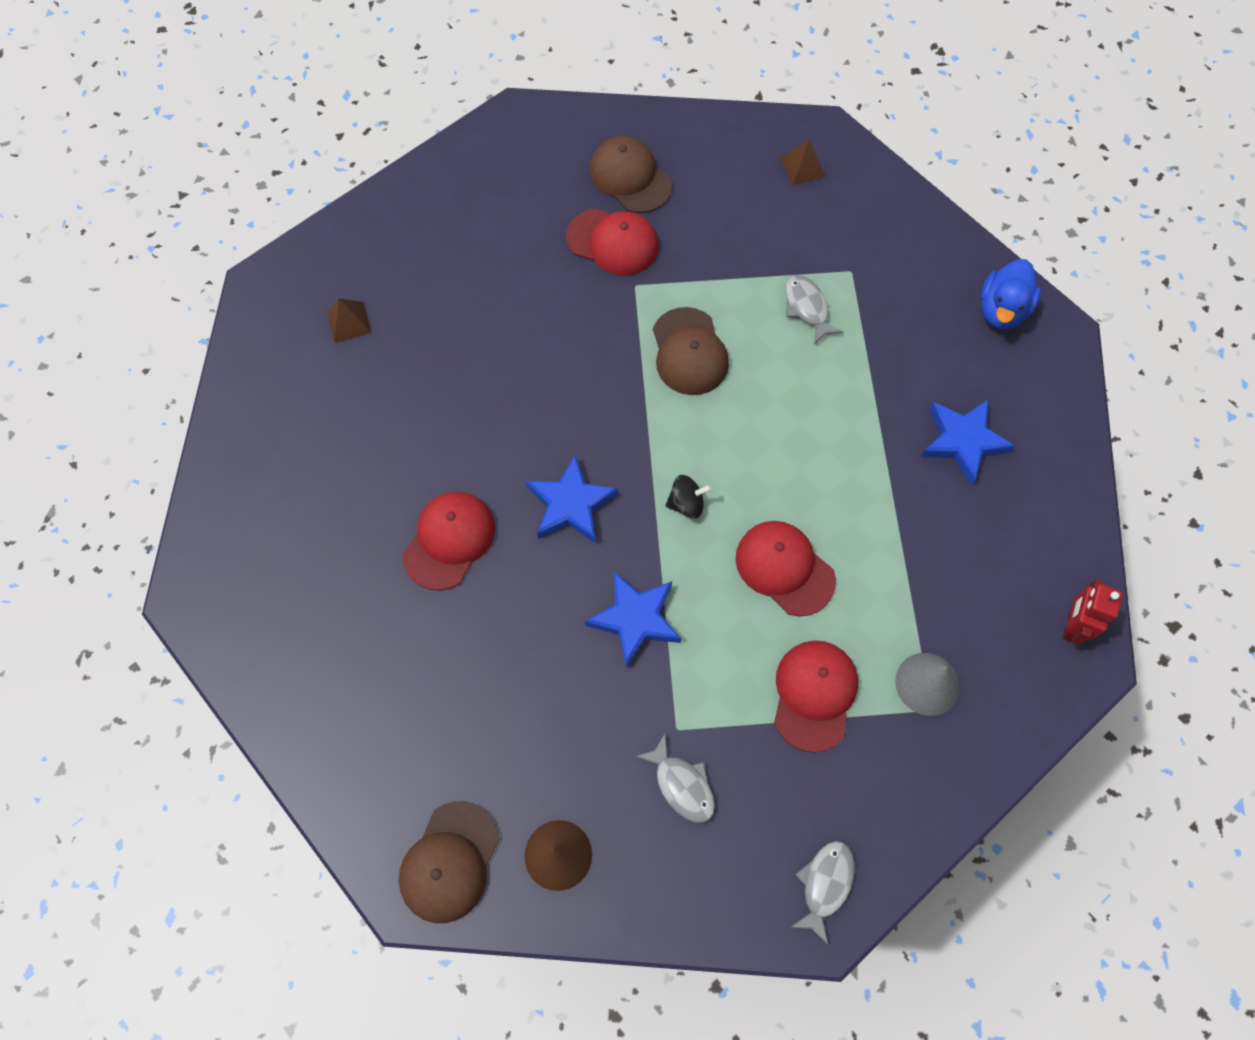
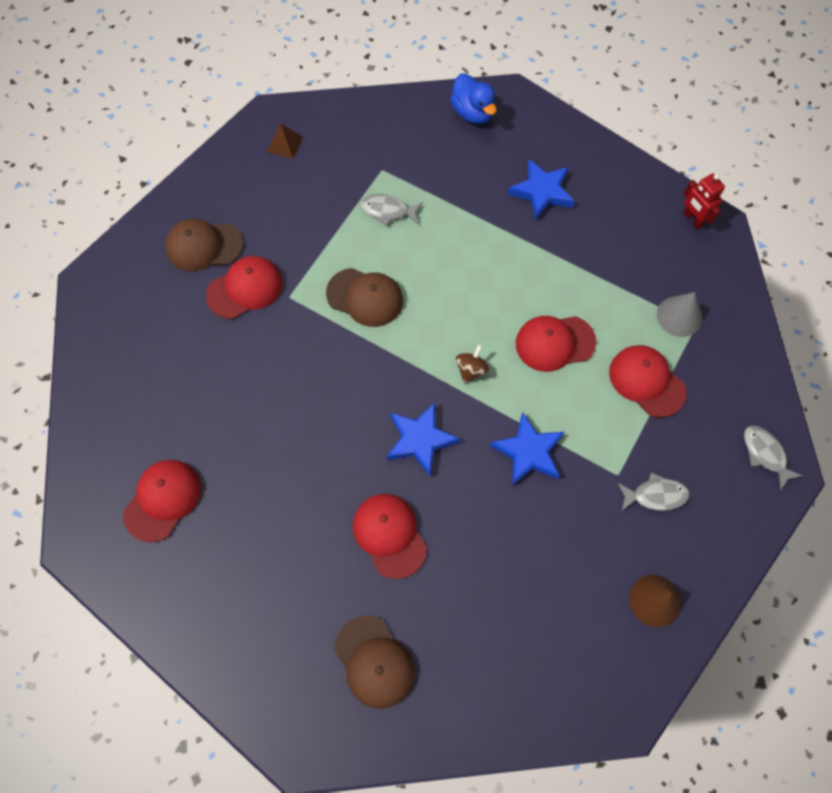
camera: 55 degrees left, 0 degrees up
(349, 322) = (162, 500): brown pyramid -> red cap
(449, 862) = (618, 675): brown cap -> brown cap (374, 662)
(686, 504) = (471, 370): black spinning top -> brown spinning top

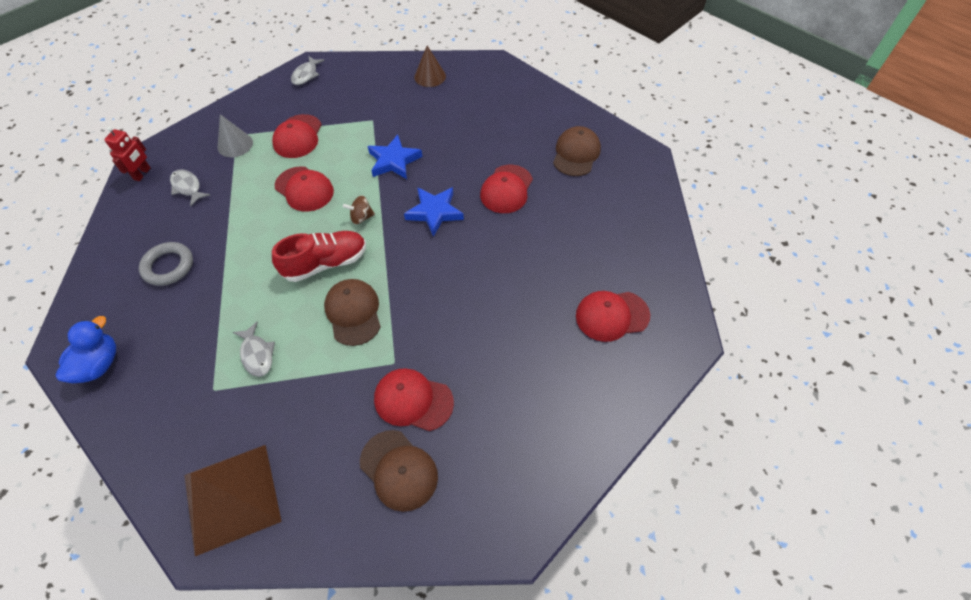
camera: 130 degrees left, 10 degrees down
(285, 144) = (232, 497): brown pyramid -> brown pyramid, size x2.41
(439, 307) = (325, 263): none -> red shoe
(542, 192) = (168, 266): blue star -> grey ring
(655, 495) = (371, 101): grey fish -> grey fish (188, 187)

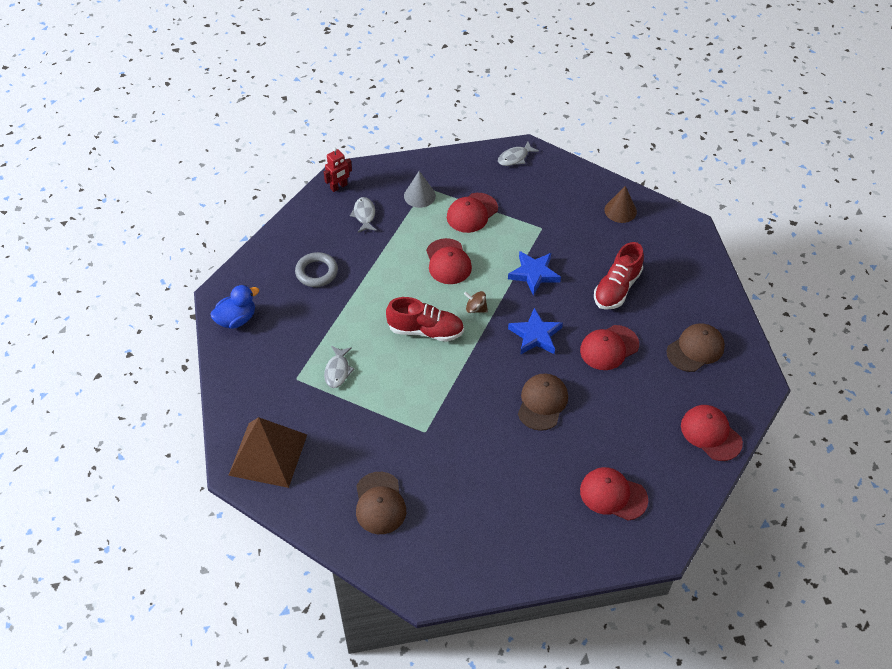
camera: 35 degrees right, 5 degrees down
(353, 313) = (421, 379): brown cap -> brown cap (542, 403)
(413, 400) = (420, 465): red cap -> red cap (711, 434)
(475, 138) = (617, 288): none -> red shoe

